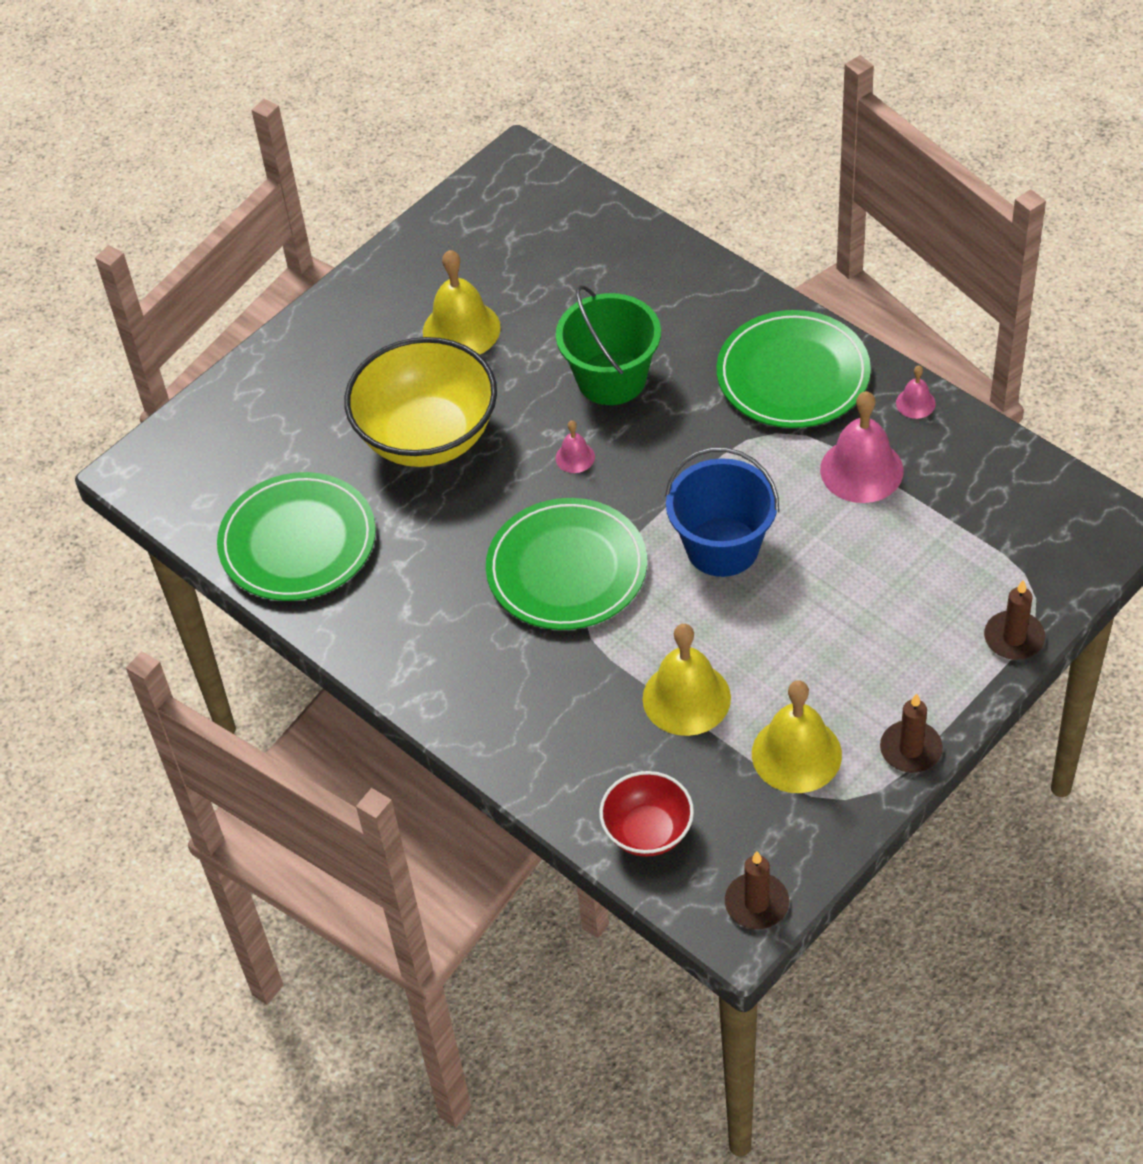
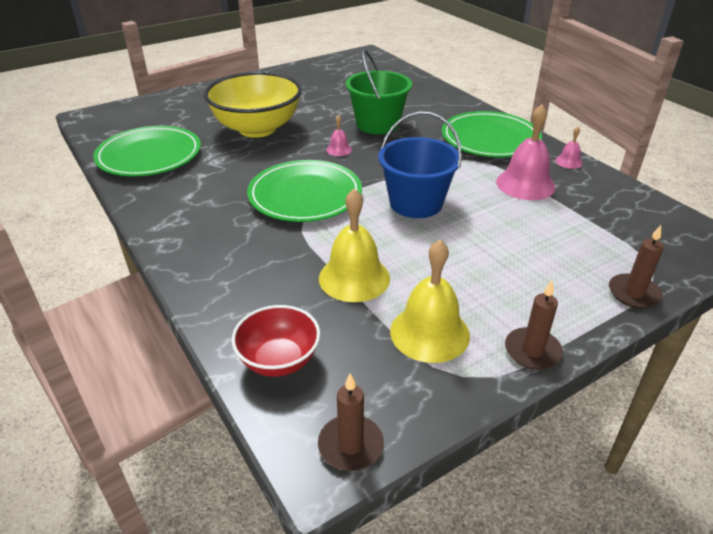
camera: 10 degrees right, 15 degrees down
(461, 329) = (303, 96): yellow bell -> none

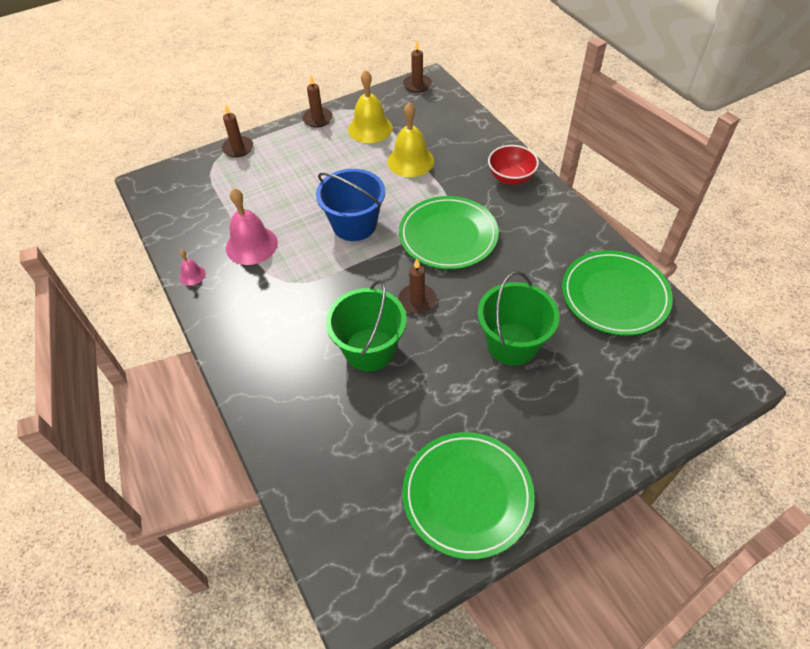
camera: 175 degrees left, 15 degrees up
(257, 129) = (512, 344): yellow bowl -> green bucket
(279, 360) = (453, 116): red bowl -> red bowl (511, 177)
(339, 150) = (417, 300): pink bell -> brown candle
(490, 139) = (251, 315): green plate -> green plate (467, 495)

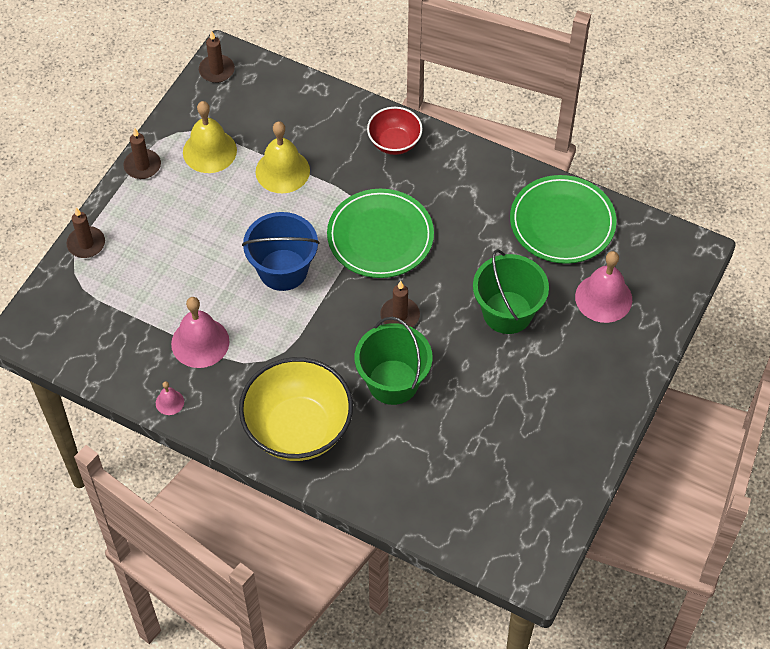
camera: 35 degrees left, 5 degrees up
(264, 345) = (298, 429): none -> yellow bowl
(467, 495) = (555, 453): green plate -> none
(613, 376) = (603, 298): none -> pink bell

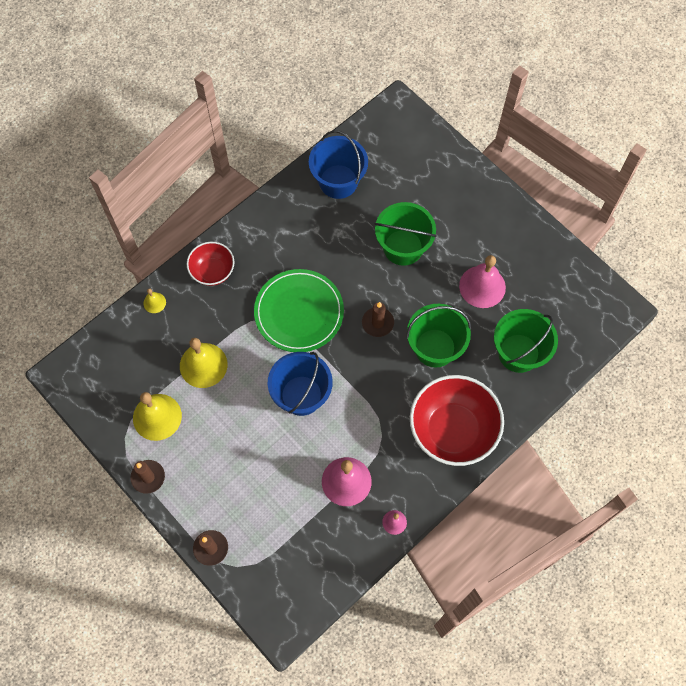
camera: 70 degrees left, 10 degrees up
(216, 70) = (73, 385): brown candle -> none
(298, 429) = (452, 430): yellow bowl -> red bowl
(335, 105) = (154, 302): none -> yellow bell
(423, 472) = (518, 353): none -> green bucket
(562, 222) = (338, 181): green plate -> blue bucket
(603, 298) = (414, 179): pink bell -> pink bell (482, 286)

